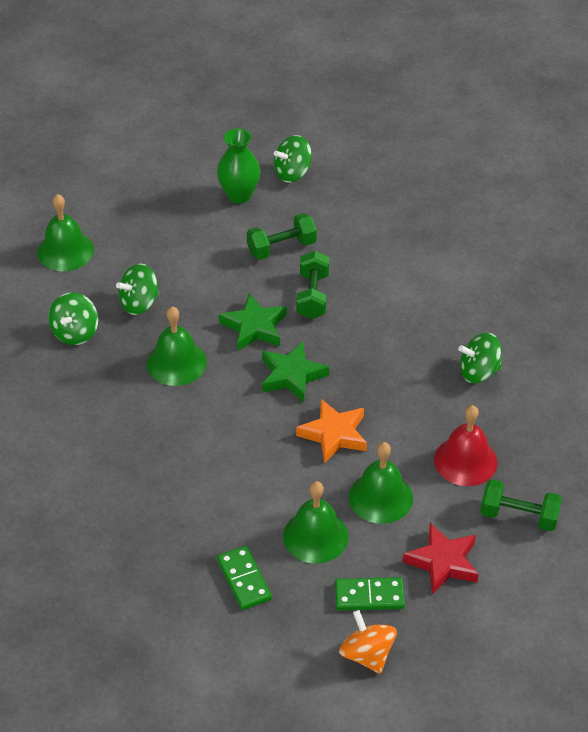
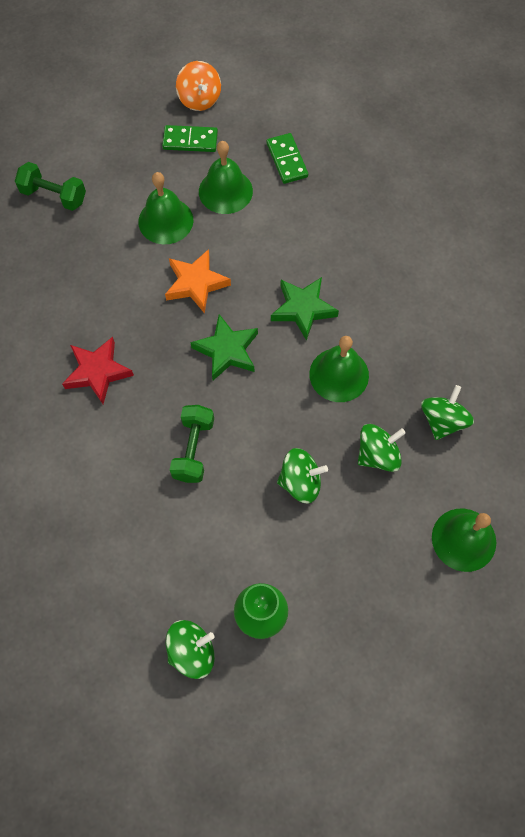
camera: 175 degrees left, 20 degrees up
(254, 327) = (258, 413): green star -> green star (303, 309)
(281, 247) = (219, 523): green dumbbell -> none
(443, 562) = (126, 162): red star -> red star (98, 372)
(465, 461) = (84, 249): red bell -> none
(478, 372) = (46, 340): green spinning top -> green spinning top (300, 482)

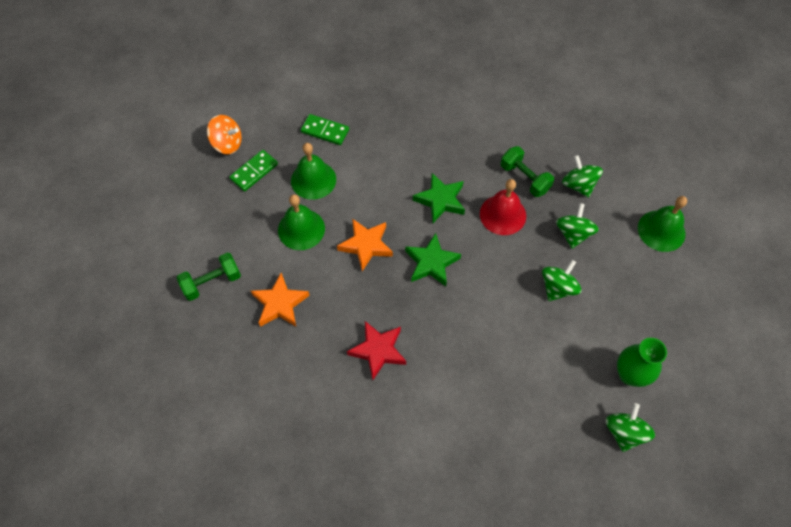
camera: 50 degrees left, 5 degrees down
(78, 261) = (280, 303): none -> orange star
(193, 449) = (485, 332): green dumbbell -> green dumbbell (524, 178)
(339, 374) = (502, 214): green bell -> red bell

